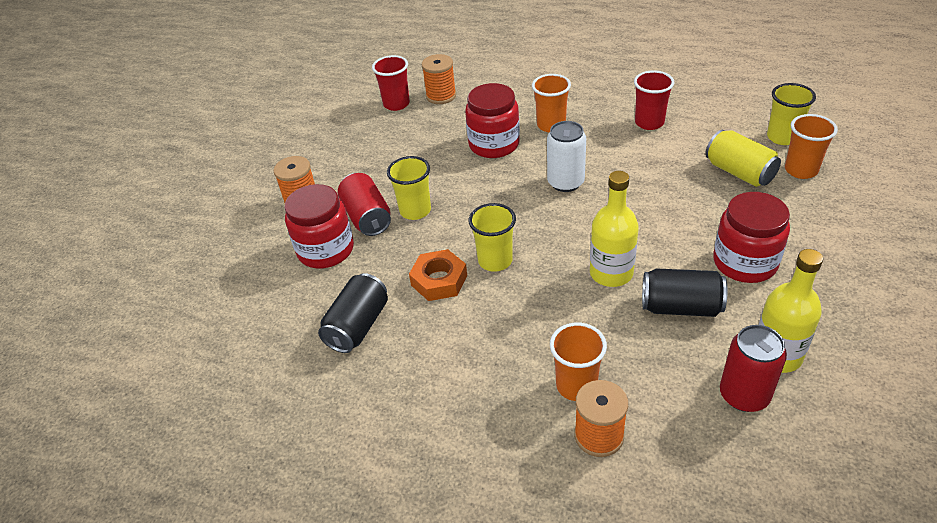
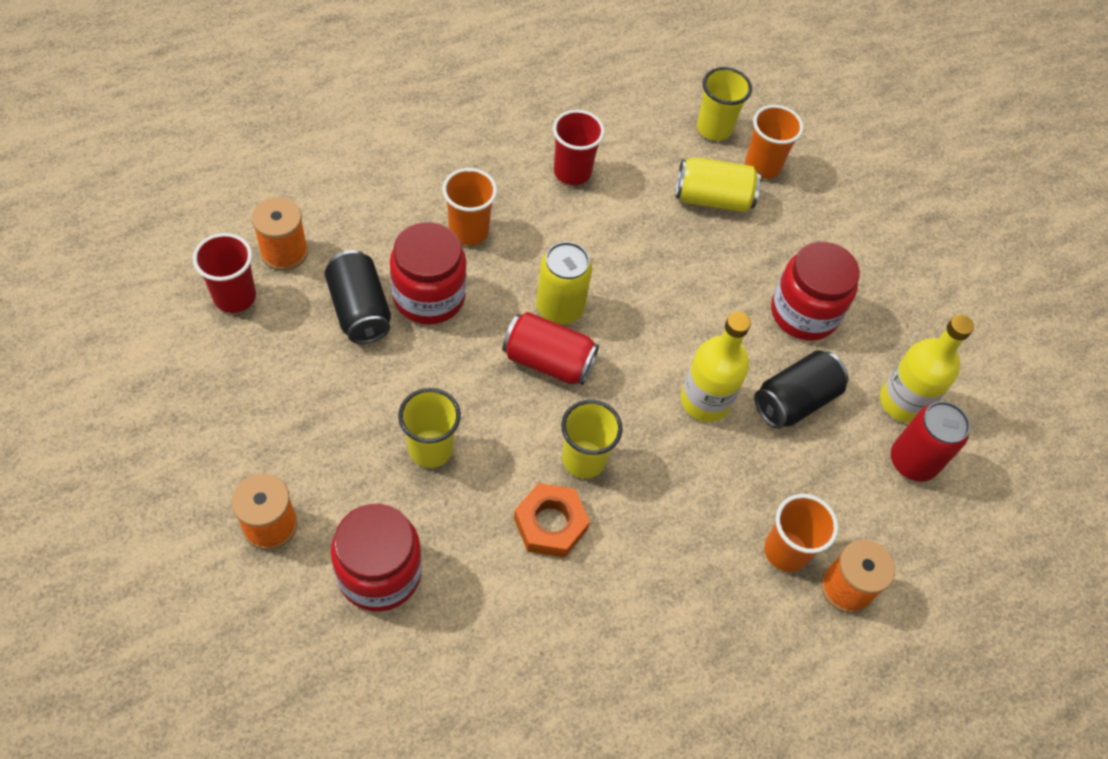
camera: 55 degrees left, 15 degrees up
(358, 326) = (522, 641): black can -> black can (359, 310)
(367, 217) = (382, 495): red can -> red can (548, 361)
(565, 182) = (560, 308): white can -> yellow can

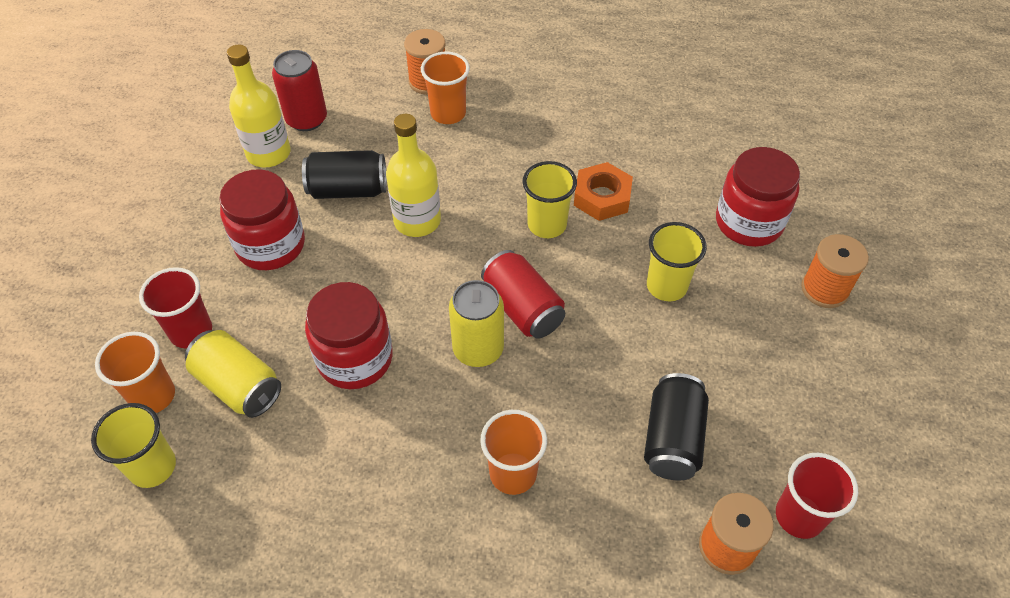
camera: 140 degrees left, 5 degrees down
(429, 296) = (596, 420): red jar -> red jar (355, 358)
(572, 172) = (352, 490): red cup -> red cup (191, 332)

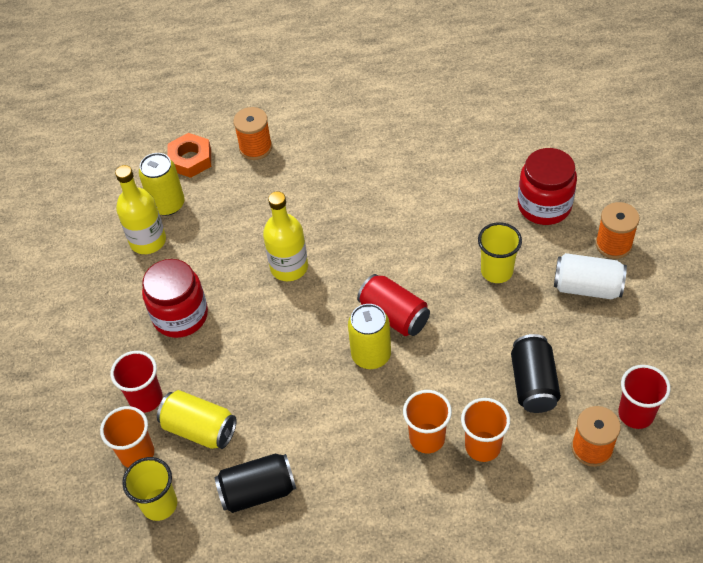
camera: 10 degrees left, 0 degrees up
(306, 119) = (167, 204): red can -> yellow can
(348, 190) = (225, 255): black can -> black can (258, 491)
(355, 358) = (280, 386): red jar -> none
(448, 113) = (282, 172): orange cup -> orange cup (483, 446)
(547, 225) = (391, 245): yellow cup -> none
(602, 197) = (427, 212): orange nut -> orange nut (190, 159)
(776, 334) = (587, 287): none -> white can

